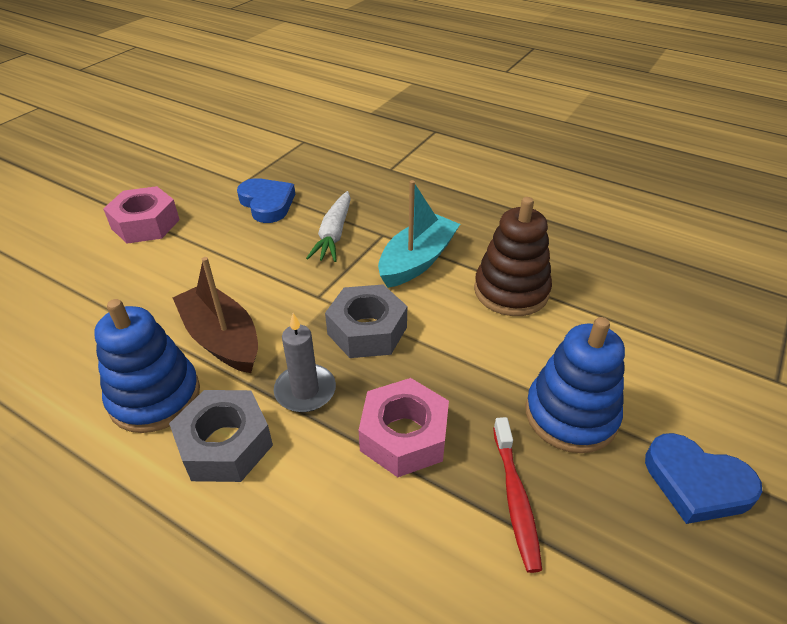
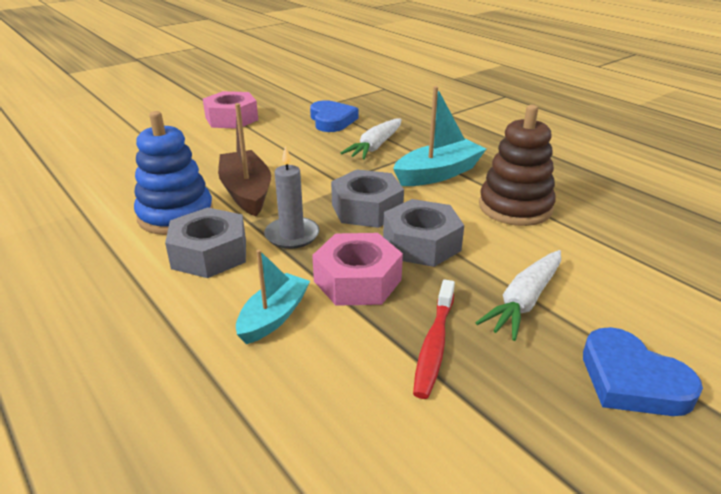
camera: 20 degrees right, 10 degrees down
(341, 514) = (274, 317): none -> turquoise boat
(444, 365) = (421, 244): none -> grey nut
(570, 415) = (524, 301): blue stacking toy -> white carrot

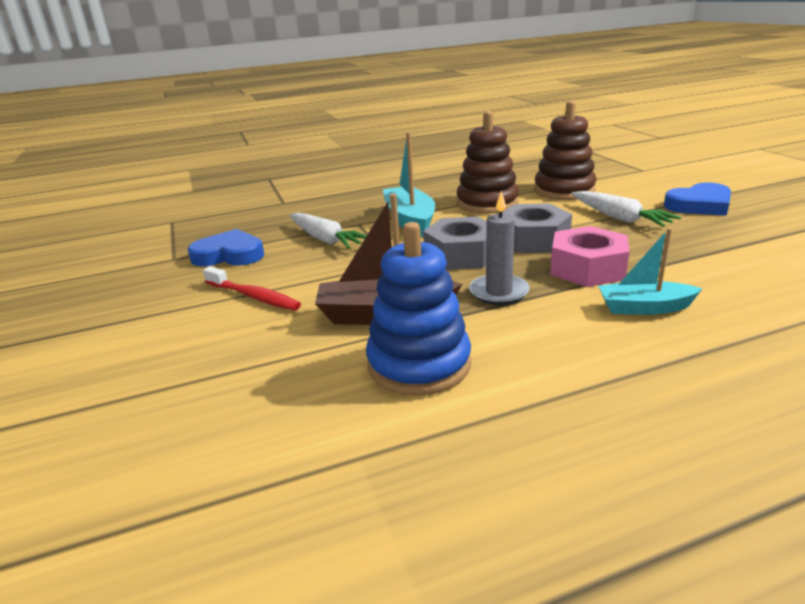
camera: 70 degrees left, 5 degrees down
(209, 254) = (523, 340): grey nut -> none
(231, 119) = (134, 319): pink nut -> none
(274, 317) = (644, 308): turquoise boat -> turquoise boat turned 45 degrees counterclockwise
(434, 345) = (675, 250): red toothbrush -> red toothbrush (254, 296)
(602, 255) = (564, 190): none -> brown stacking toy

